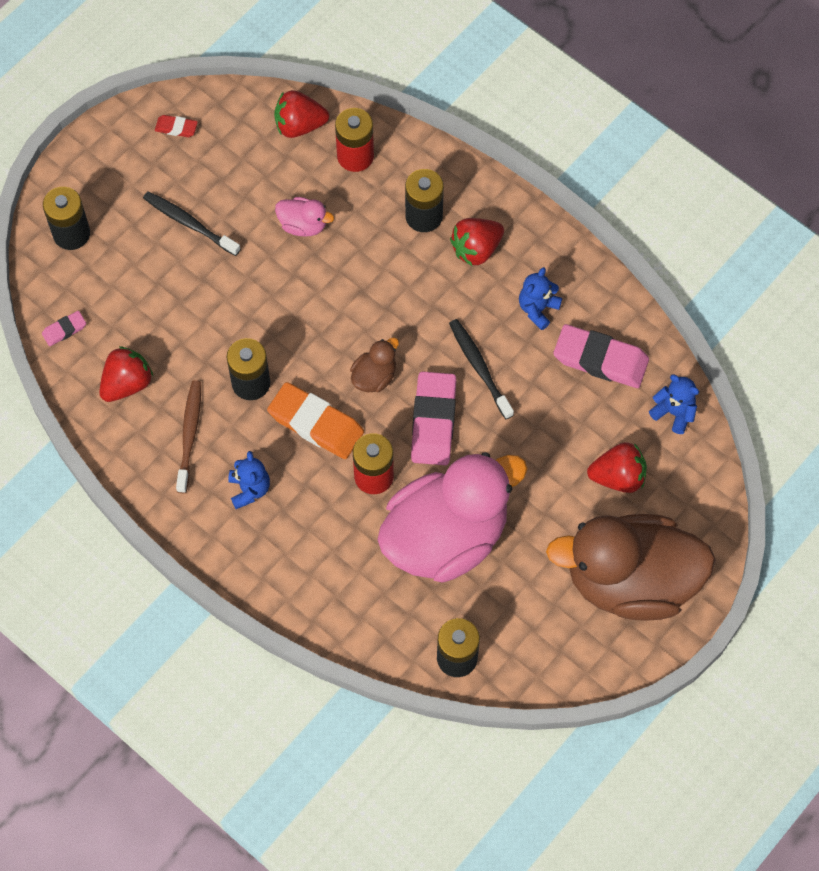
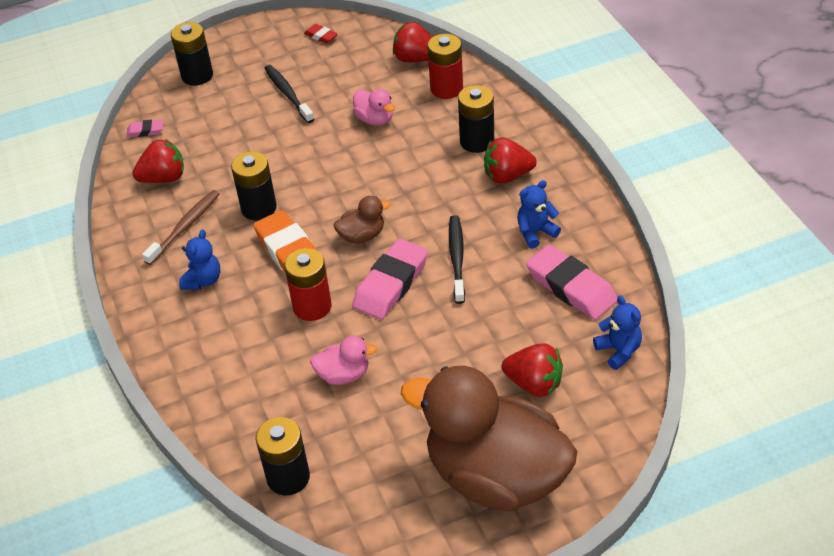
camera: 30 degrees right, 20 degrees down
(446, 537) = (344, 375): pink duck -> pink duck, size x0.40

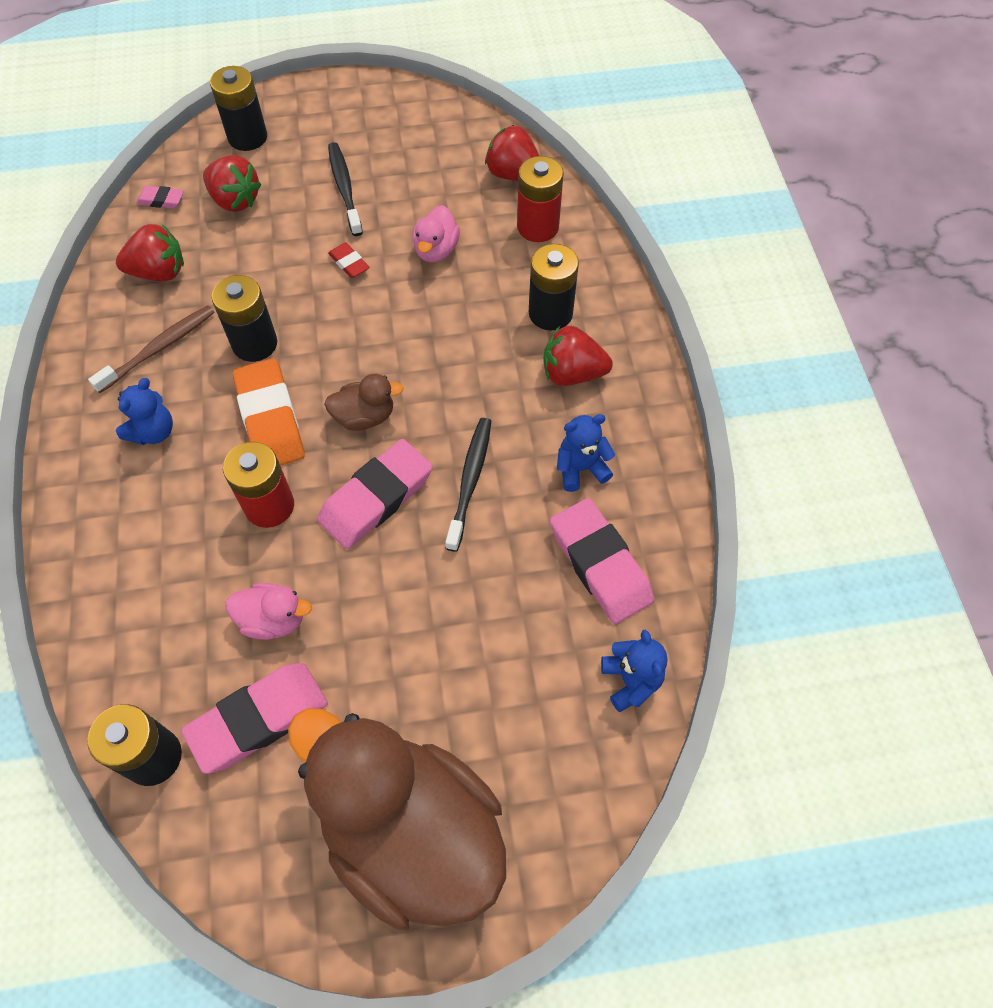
camera: 10 degrees right, 15 degrees up
(321, 36) = (411, 116): red eraser -> red eraser (349, 263)
(357, 436) = (258, 719): none -> pink eraser
(375, 119) = (436, 250): pink duck -> pink duck turned 45 degrees clockwise
(534, 384) = (506, 701): red strawberry -> red strawberry (235, 200)

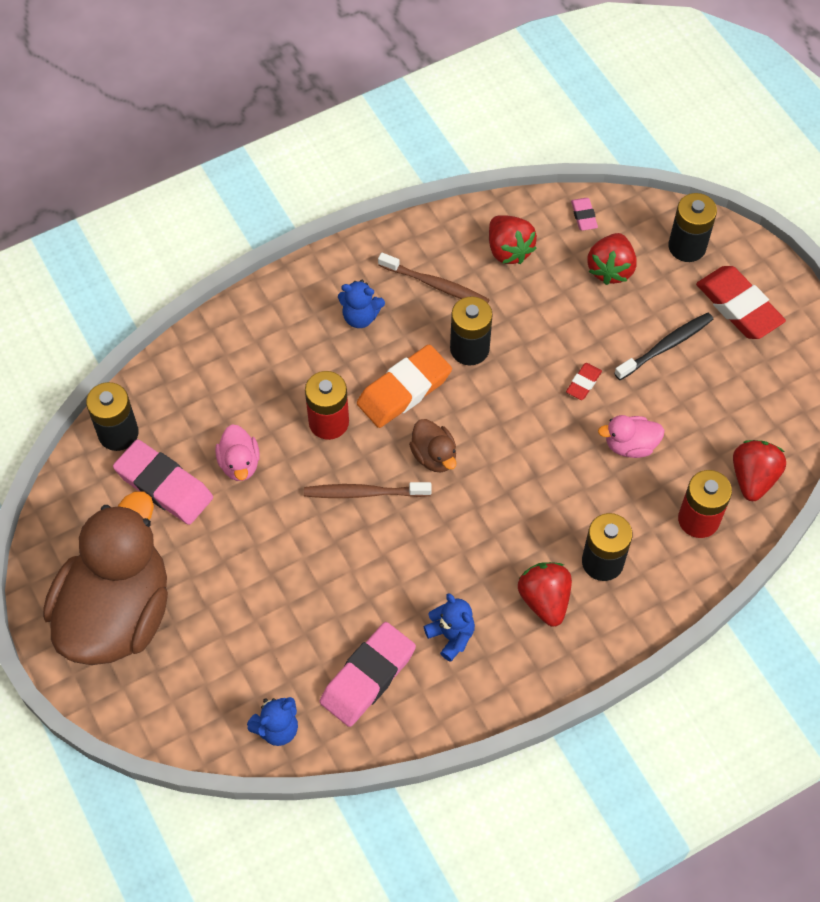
camera: 70 degrees right, 0 degrees up
(334, 124) = (738, 306): none -> red eraser
(376, 498) = (364, 493): pink eraser -> brown toothbrush
(470, 481) = (406, 555): black toothbrush -> none

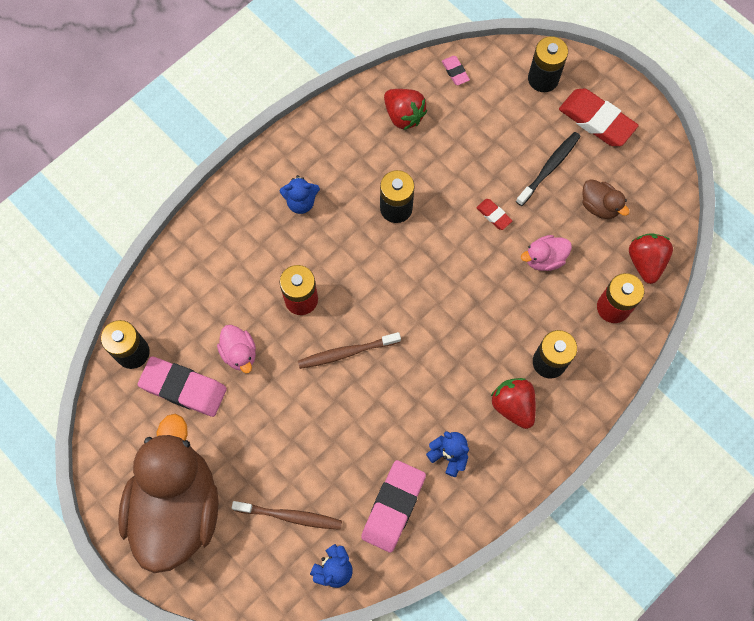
camera: 15 degrees left, 10 degrees up
(404, 390) = (354, 256): orange eraser -> none
(434, 456) = (393, 307): brown duck -> brown duck (599, 206)
(436, 285) = (354, 160): brown toothbrush -> brown toothbrush (290, 516)
(583, 383) = (493, 215): red eraser -> red eraser turned 60 degrees counterclockwise
(610, 269) = (488, 112): red strawberry -> none

